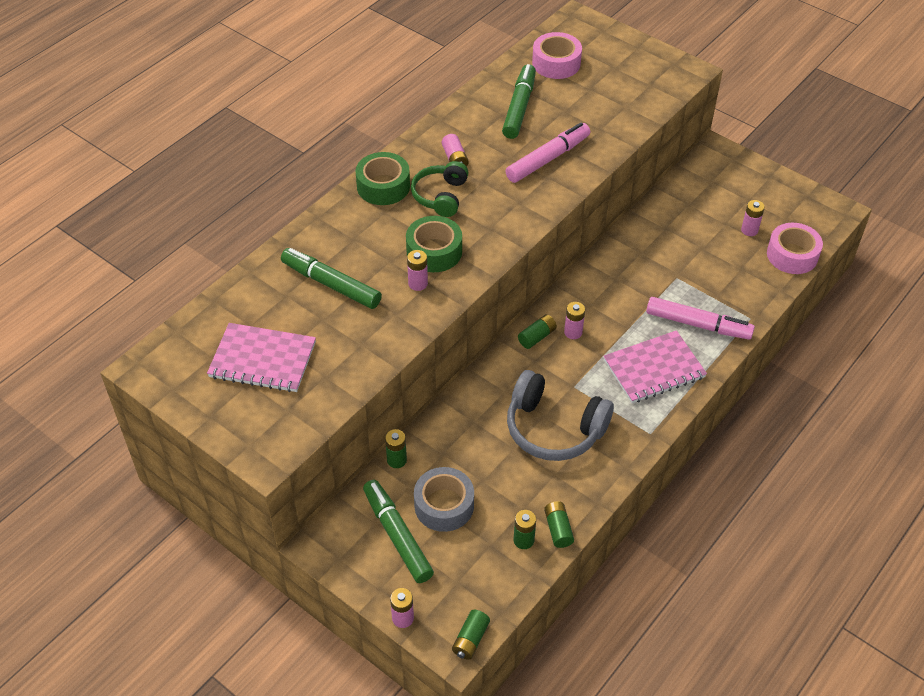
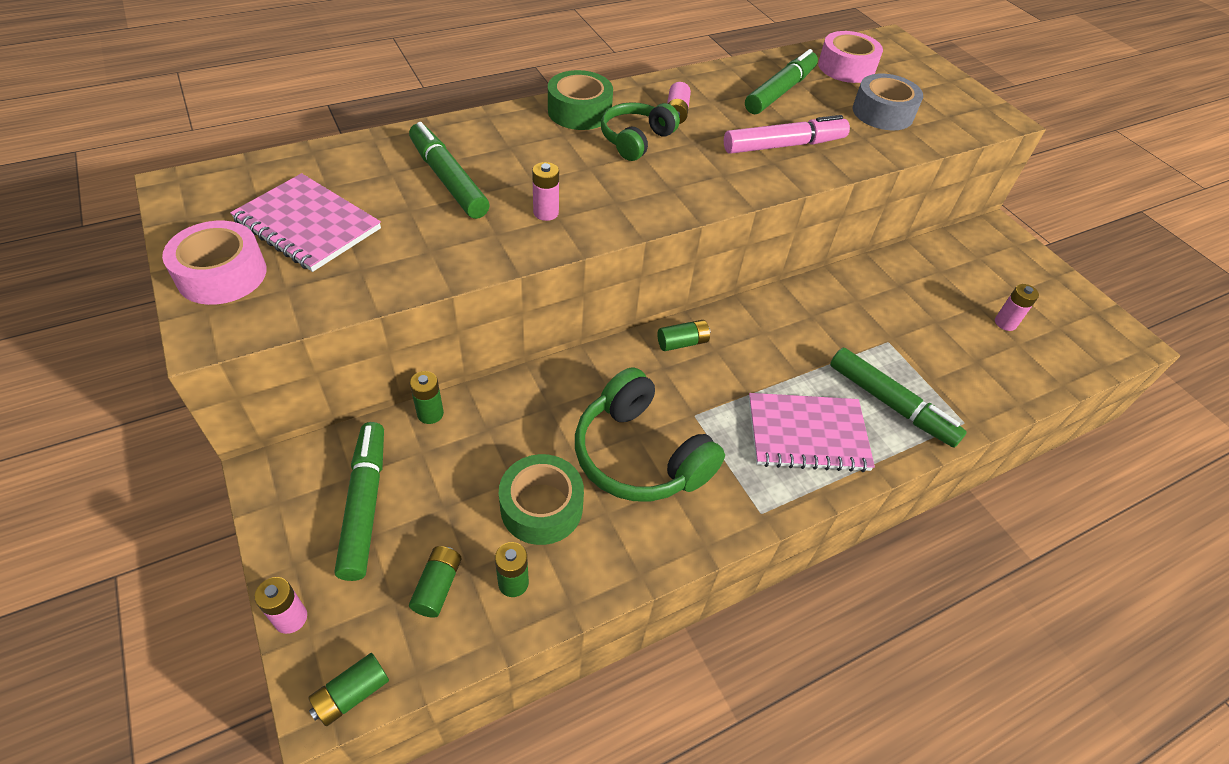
camera: 20 degrees right, 0 degrees up
(434, 251) = (589, 188): green tape -> green tape (541, 507)
(444, 505) = (446, 492): grey tape -> grey tape (882, 113)
(554, 429) = (640, 455): grey headphones -> green headphones
(558, 529) = (567, 588): green battery -> green battery (438, 586)
(573, 332) = (728, 354): pink battery -> none
(698, 324) = (891, 404): pink marker -> green marker
(792, 255) = (1051, 370): pink tape -> pink tape (222, 274)

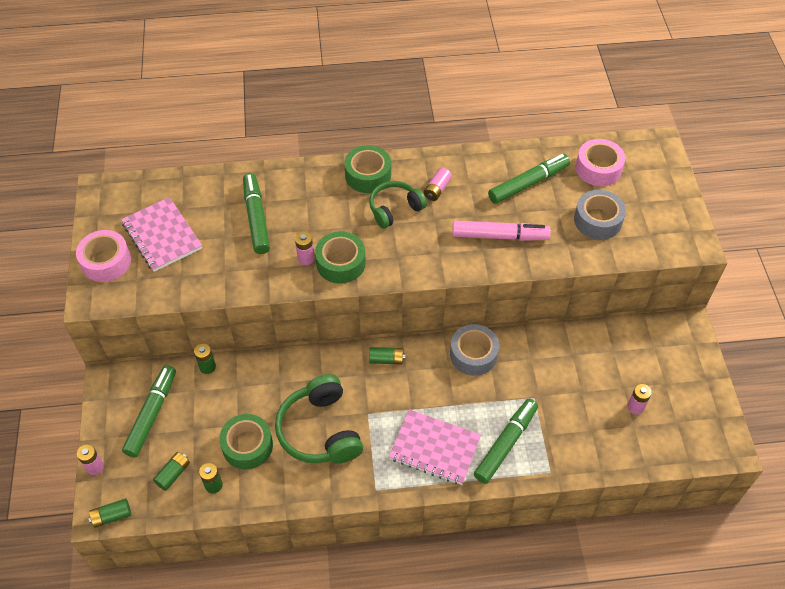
camera: 25 degrees right, 5 degrees up
(598, 209) = (341, 263): none -> green tape
(787, 311) = (473, 354): none -> grey tape
(891, 404) = (505, 444): green marker -> green marker turned 120 degrees counterclockwise

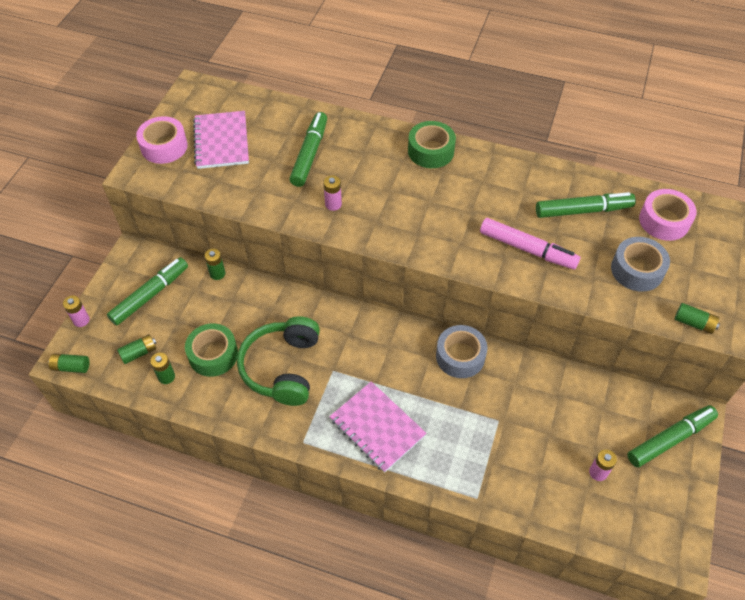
camera: 25 degrees right, 0 degrees up
(341, 263) = (362, 219): green tape -> none
(386, 359) = (376, 329): green battery -> green battery (694, 323)
(395, 209) = (439, 189): green headphones -> none
(437, 189) = (489, 185): pink battery -> none
(505, 444) = (447, 452): green marker -> green marker (670, 439)

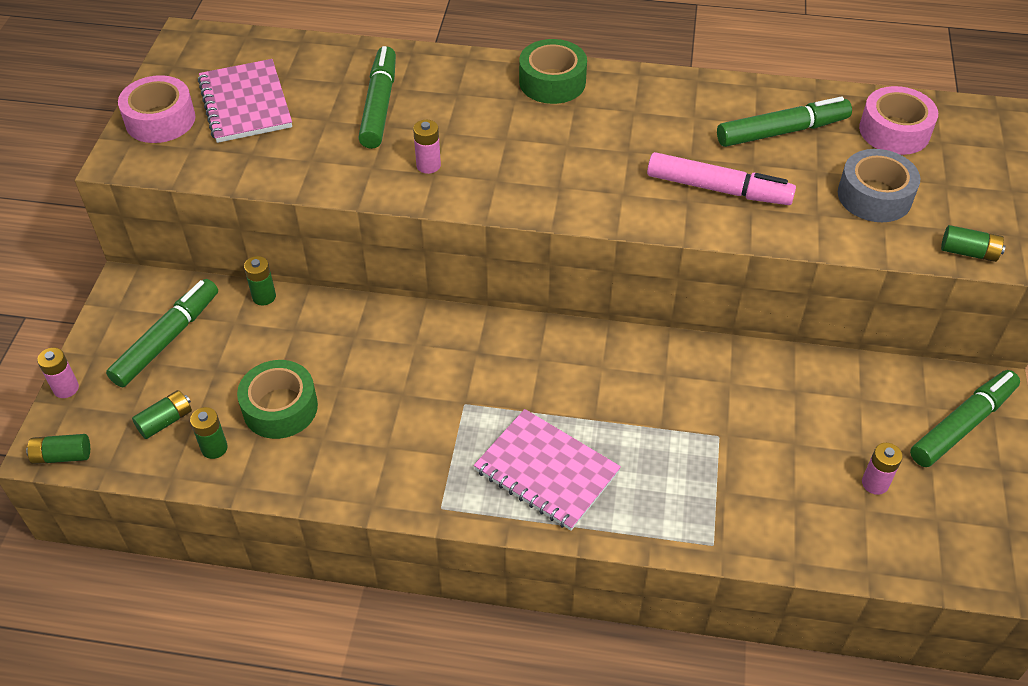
camera: 10 degrees left, 5 degrees down
(282, 367) = (388, 410): green headphones -> none
(460, 356) = (644, 359): grey tape -> none

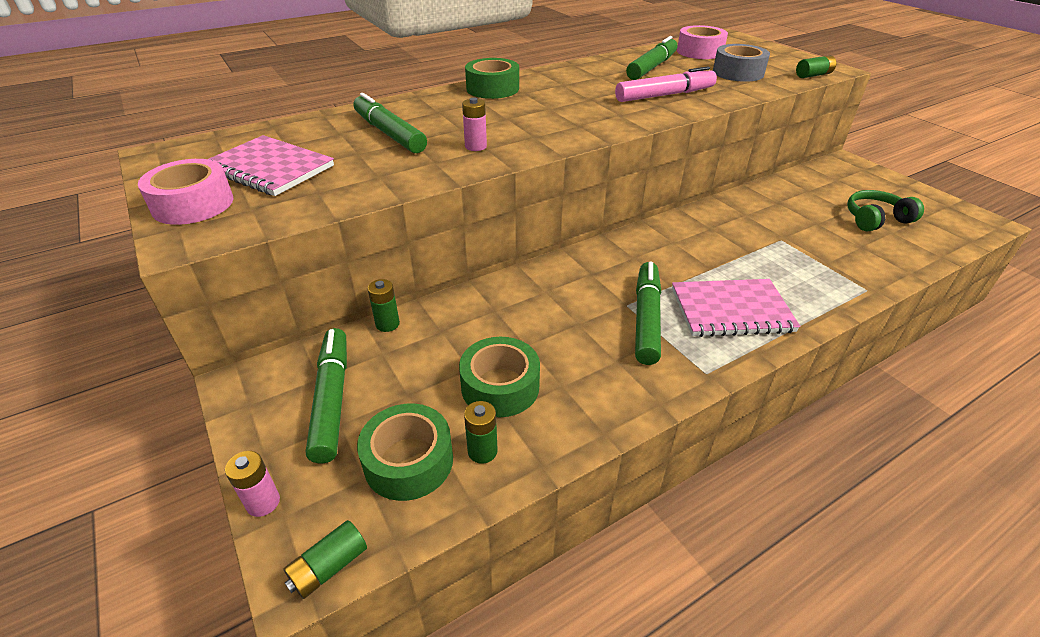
camera: 40 degrees left, 10 degrees down
(165, 421) = (408, 461): green battery -> green tape
(875, 483) = (875, 219): pink battery -> green headphones
(962, 424) = (861, 179): green marker -> green marker (646, 318)

